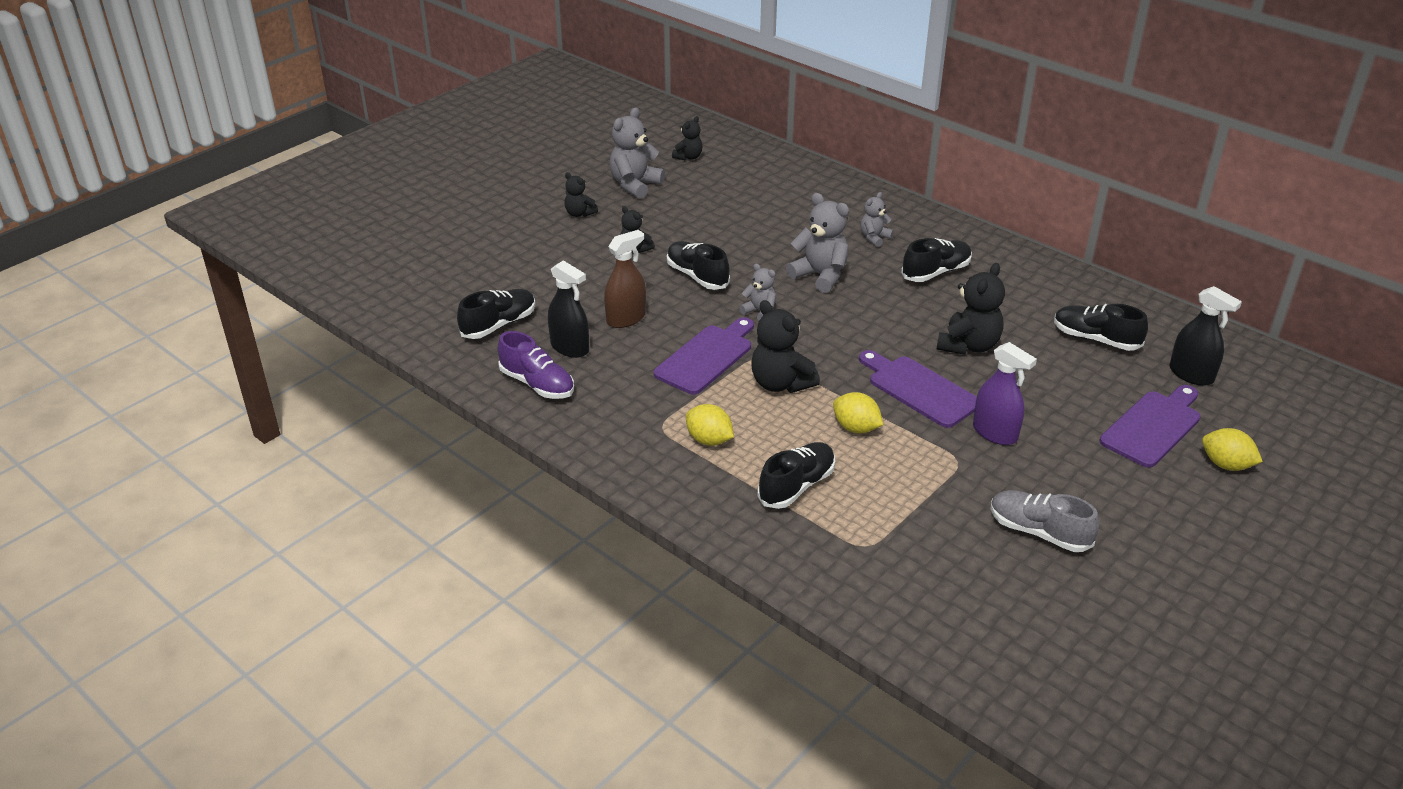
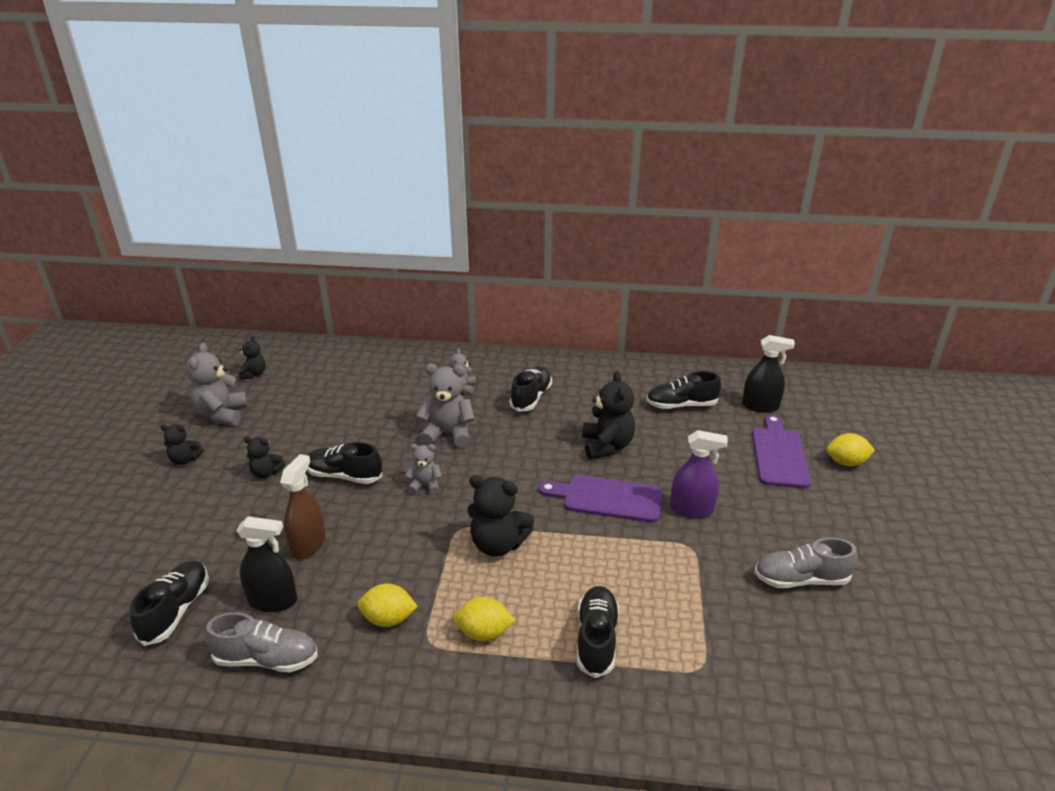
camera: 35 degrees left, 5 degrees down
(537, 384) = (267, 659): purple shoe -> grey shoe
(706, 357) = (414, 549): purple cutting board -> none
(856, 428) = (592, 556): yellow lemon -> yellow lemon (388, 619)

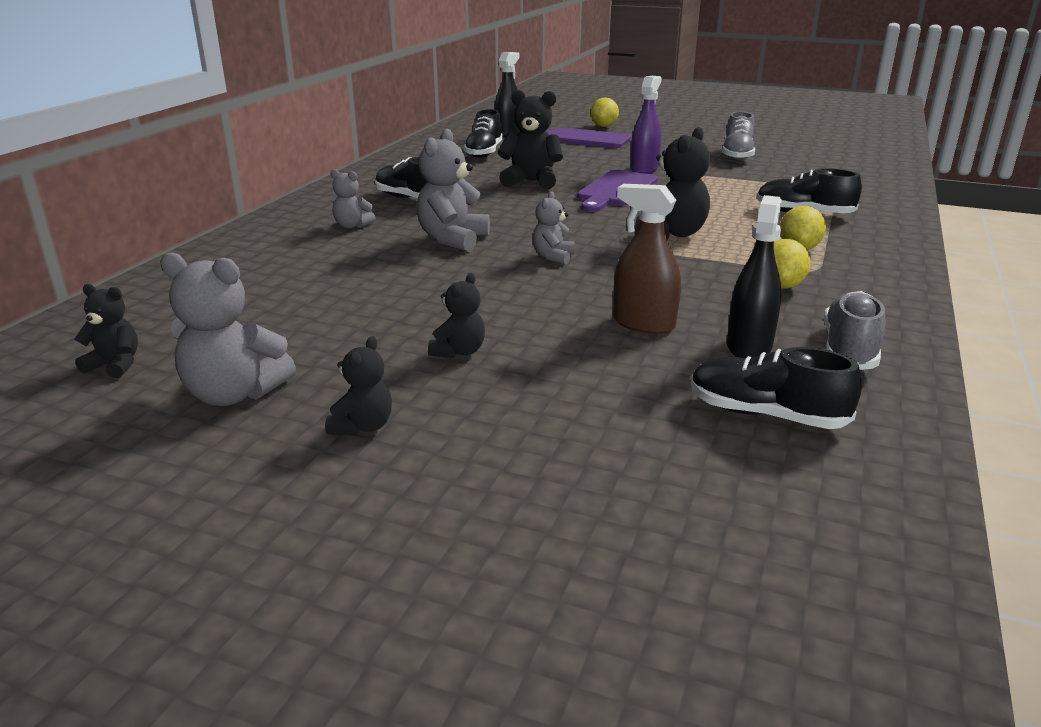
camera: 75 degrees left, 5 degrees down
(344, 476) = (503, 299): black shoe -> none

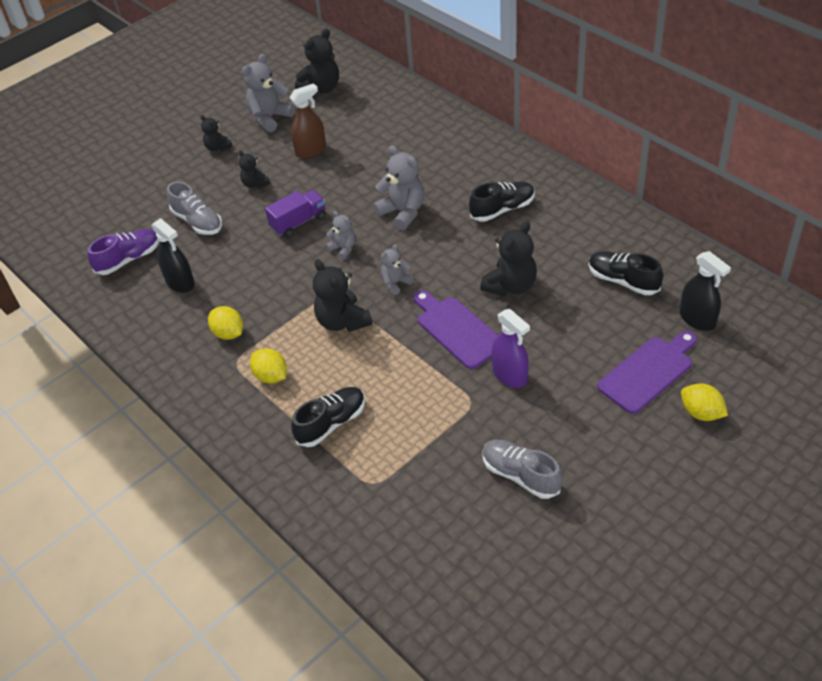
camera: 120 degrees right, 20 degrees up
(115, 365) = (321, 88): black teddy bear -> black teddy bear, size x1.74
(352, 226) = (458, 173): grey teddy bear -> grey teddy bear (395, 283)
(527, 294) = (298, 222): none -> purple truck
(643, 324) = (232, 254): brown spray bottle -> brown spray bottle (310, 150)
(766, 414) = (128, 259): black shoe -> purple shoe
(849, 350) = (146, 318): grey shoe -> grey shoe (198, 222)

